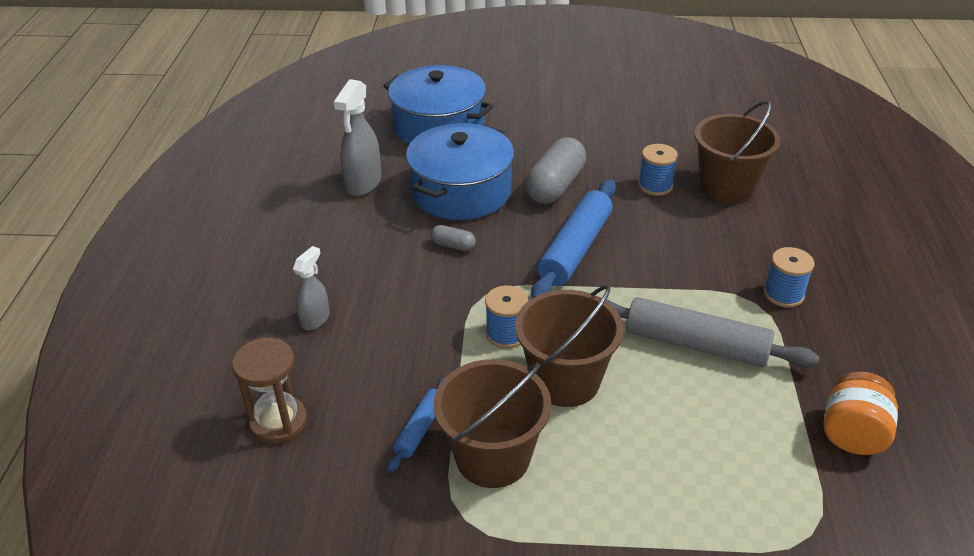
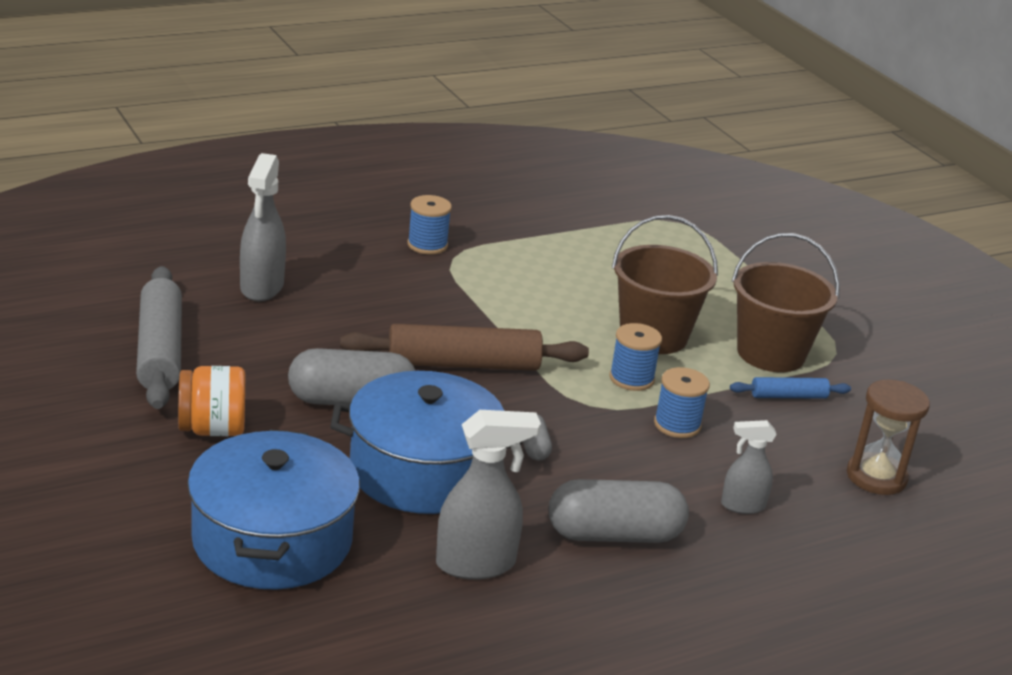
camera: 125 degrees left, 10 degrees down
(341, 245) = (614, 535): none -> grey capsule
(575, 249) = (463, 364): blue rolling pin -> brown rolling pin
(655, 186) = (294, 332): blue spool -> blue spool (677, 425)
(696, 345) = (540, 280): grey rolling pin -> grey rolling pin (160, 350)
(727, 187) = (262, 287): brown bucket -> grey spray bottle
(852, 434) = (570, 210): orange jar -> orange jar (212, 429)

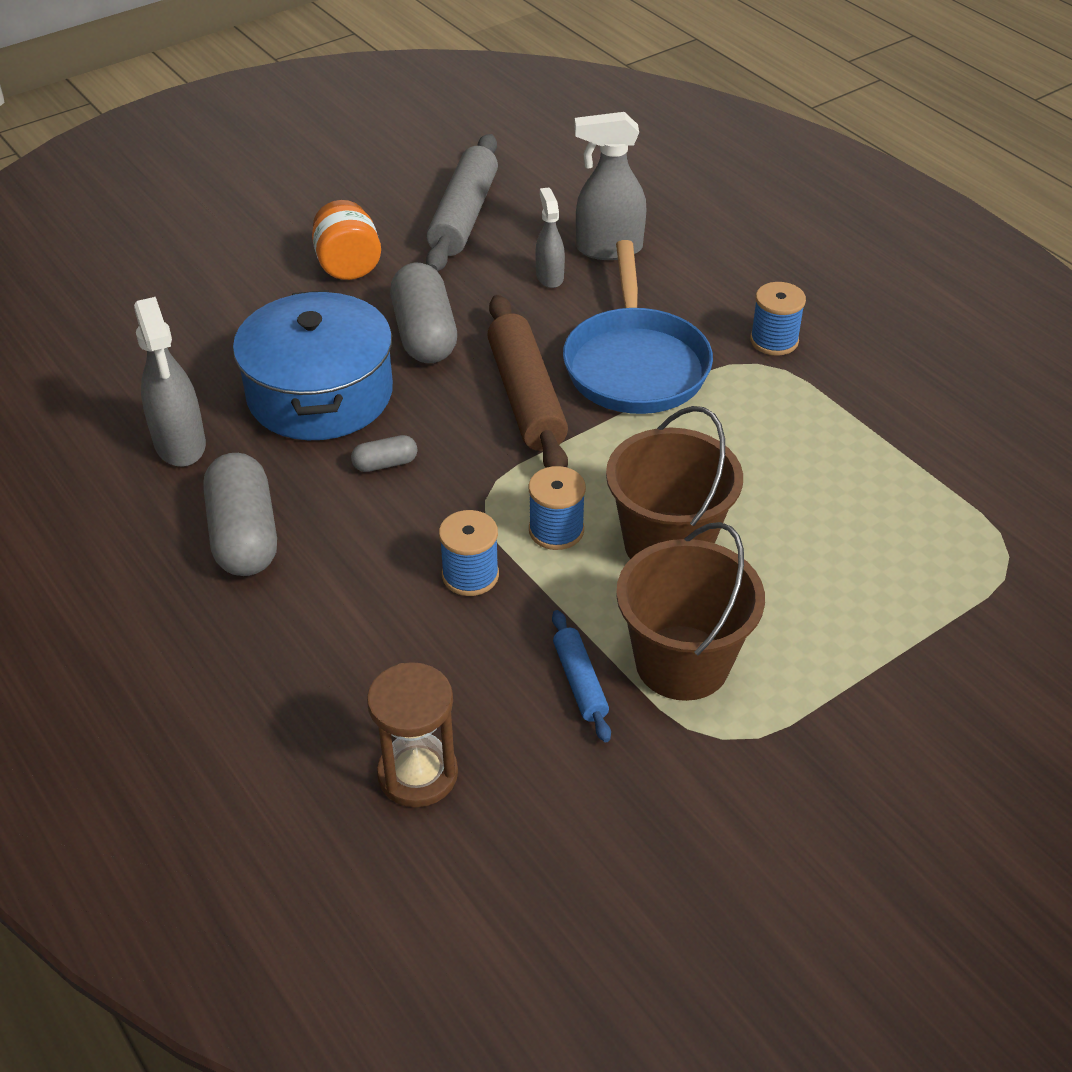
camera: 85 degrees right, 15 degrees up
(160, 350) = (464, 216): grey rolling pin -> grey rolling pin turned 60 degrees counterclockwise
(272, 540) = (194, 324): blue pot -> none
(436, 307) = (635, 364): none -> blue pan
(742, 506) = (321, 638): grey spray bottle -> grey spray bottle (549, 277)

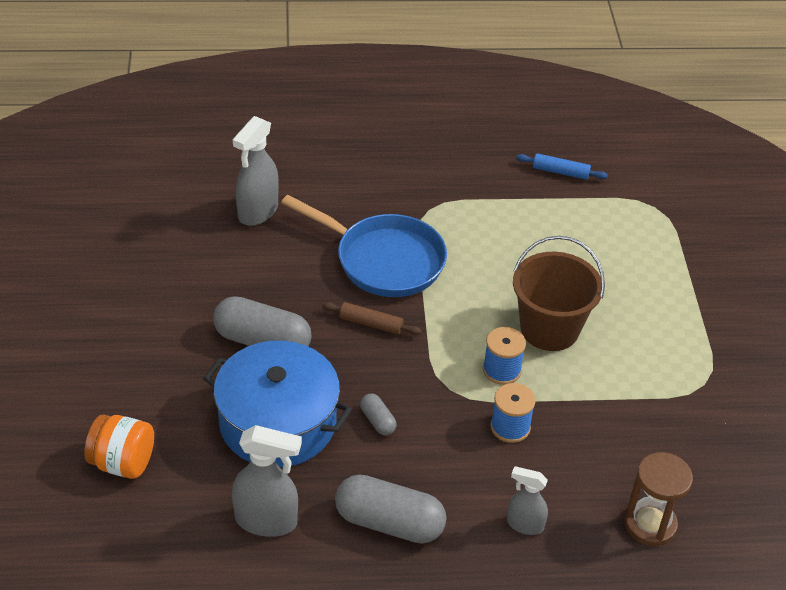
camera: 60 degrees left, 0 degrees up
(348, 266) = (146, 345): orange jar -> orange jar (123, 463)
(385, 464) = (377, 421): grey capsule -> grey capsule turned 45 degrees counterclockwise
(464, 216) = (149, 259): grey rolling pin -> none
(526, 397) = (371, 324): brown rolling pin -> brown rolling pin, size x0.51
(549, 277) = (260, 253): grey spray bottle -> grey spray bottle (524, 524)
(580, 682) = (628, 420): blue rolling pin -> blue rolling pin (560, 172)
(682, 663) = (642, 371): brown bucket -> none
(774, 340) = (415, 192): blue spool -> none

